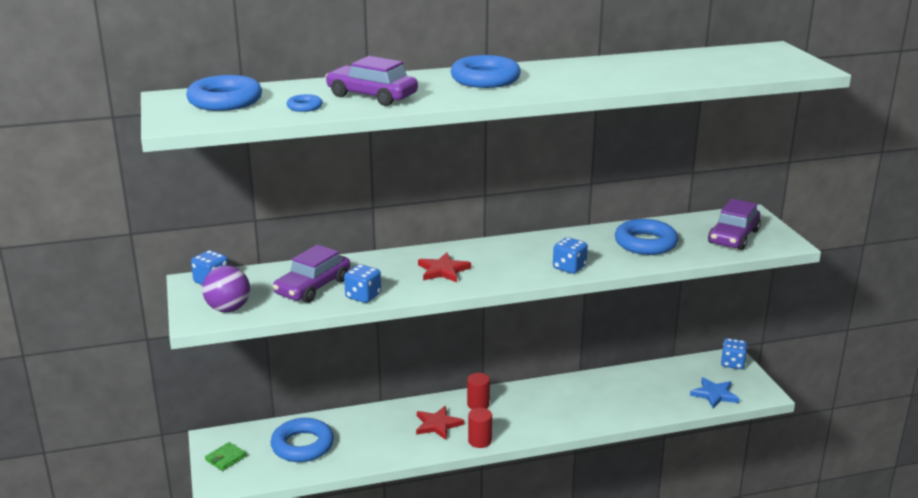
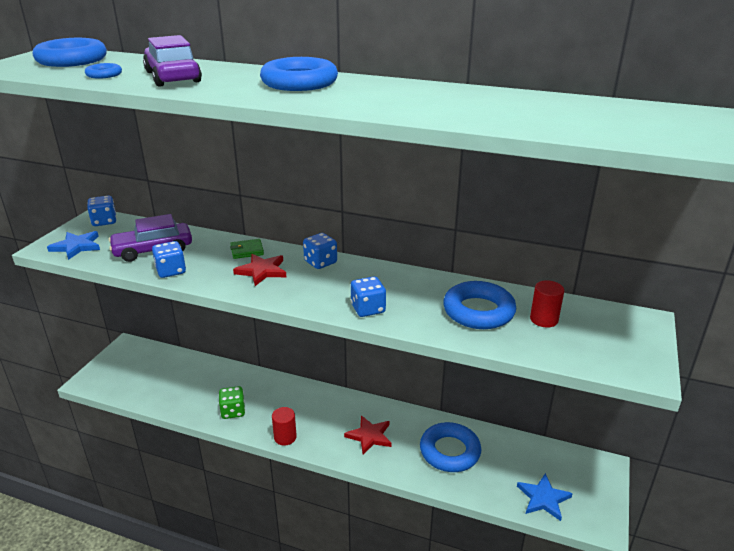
camera: 35 degrees right, 5 degrees up
(226, 458) = (115, 364): green wallet -> green wallet (247, 251)
(228, 309) = (76, 246): purple ball -> blue star
(302, 445) = (168, 377): blue ring -> blue ring (450, 451)
(407, 443) = (233, 411): none -> green dice
(437, 425) = (272, 406): red star -> red star (369, 436)
(478, 404) = (322, 403): red cylinder -> red cylinder (544, 319)
(732, 363) = (599, 473): blue dice -> blue dice (320, 262)
(733, 237) = (587, 339): purple car -> none

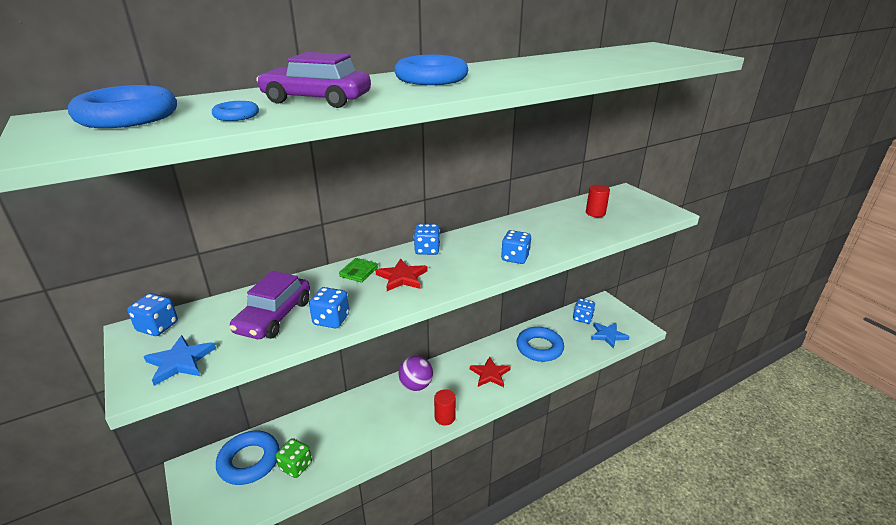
camera: 50 degrees left, 0 degrees up
(233, 411) = (381, 433): green dice -> green dice (296, 466)
(304, 399) = (416, 385): none -> purple ball
(478, 311) = (564, 226): blue ring -> blue ring (249, 461)
(545, 462) = (582, 318): none -> blue dice

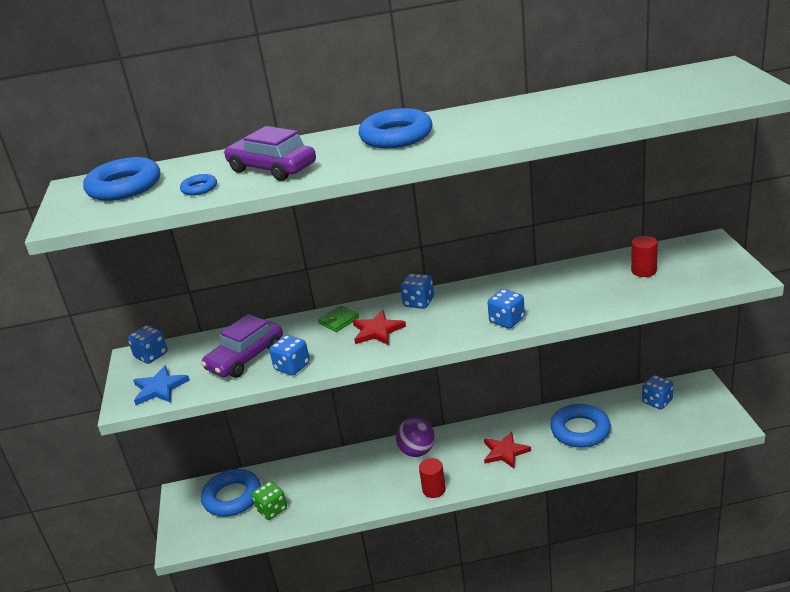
camera: 25 degrees right, 0 degrees up
(608, 335) = (679, 428): blue star -> none

